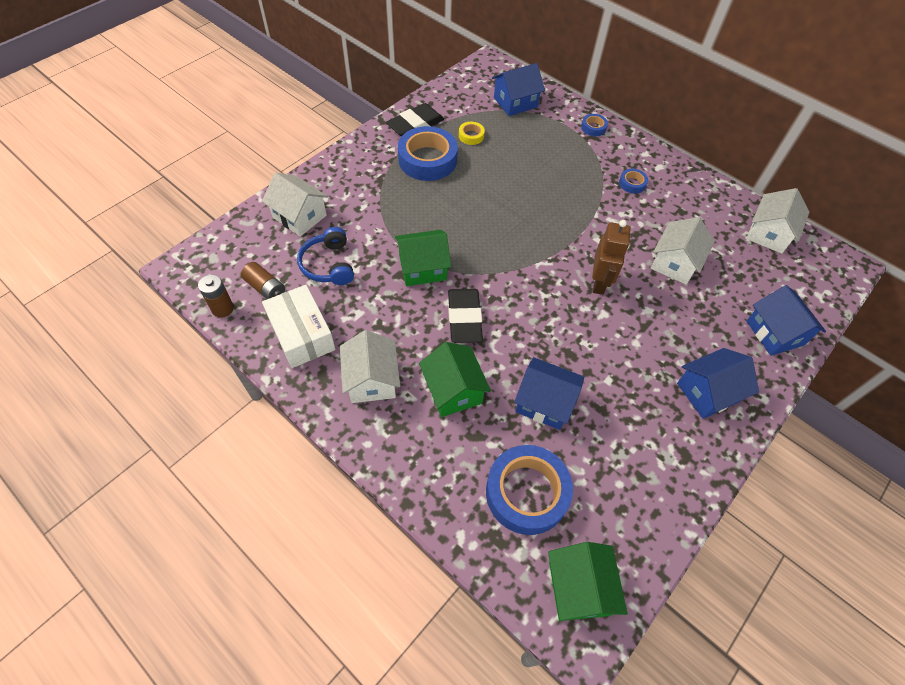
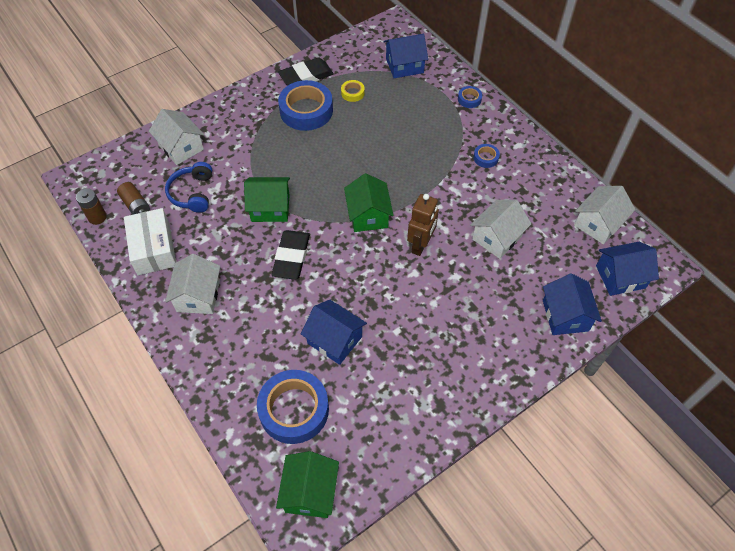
camera: 15 degrees right, 0 degrees up
(453, 390) = (262, 316): green house -> green house (368, 215)
(708, 392) = (481, 357): blue house -> blue house (620, 277)

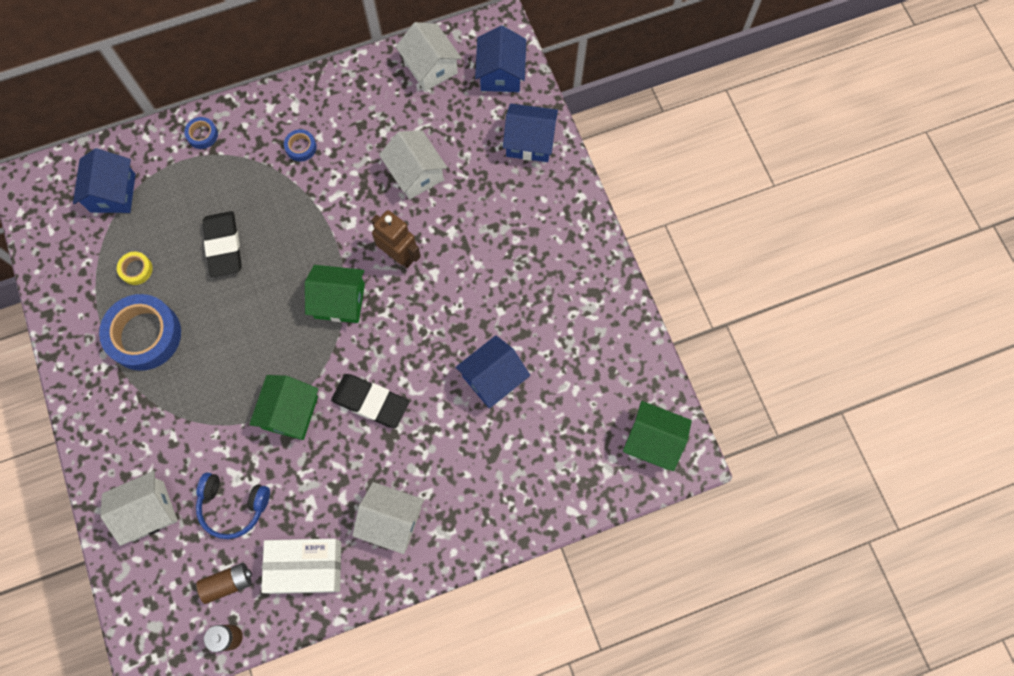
camera: 75 degrees left, 15 degrees up
(294, 410) = (563, 438): blue tape -> none
(306, 76) = (81, 321): black eraser -> black eraser (224, 246)

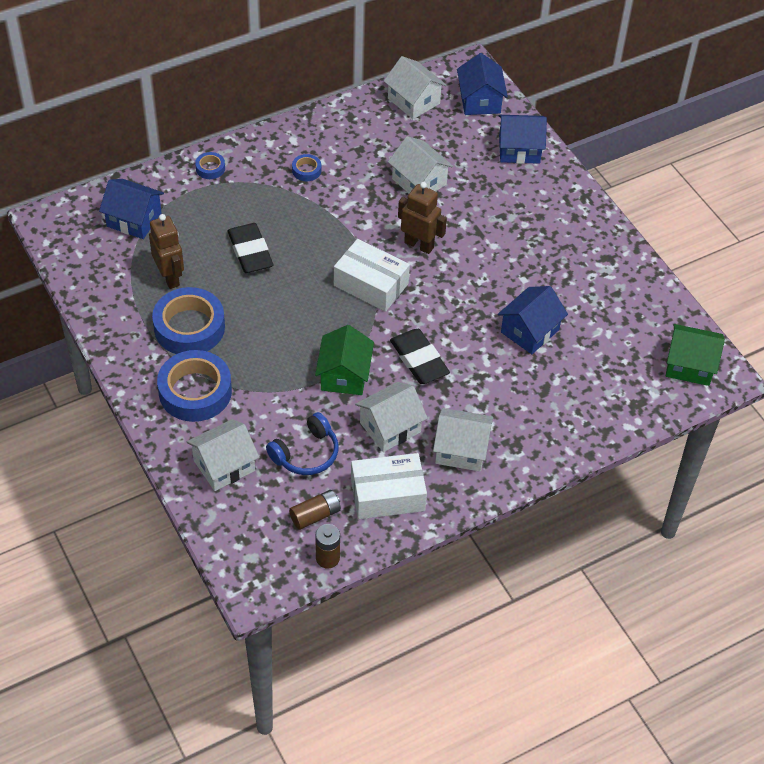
camera: 10 degrees left, 20 degrees down
(113, 193) = (134, 219): blue house -> blue house turned 60 degrees counterclockwise
(136, 269) = (170, 277): yellow tape -> brown robot
(136, 416) = (195, 391): none -> blue tape
(233, 506) = (306, 453): blue headphones -> blue headphones turned 45 degrees counterclockwise
(324, 483) = (390, 427): none -> white house
(339, 301) = (371, 284): green house -> white box
(371, 402) = (419, 360): black eraser -> black eraser turned 45 degrees clockwise

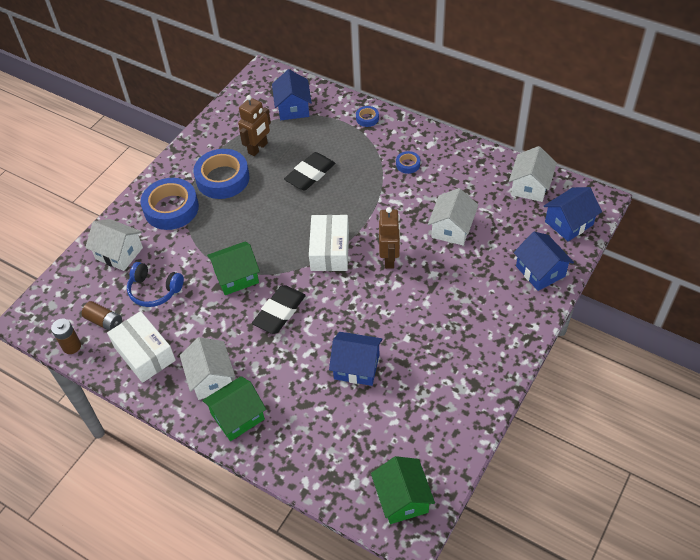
camera: 65 degrees right, 0 degrees up
(390, 427) = (206, 325): white house -> none
(523, 447) = (237, 416): none -> green house

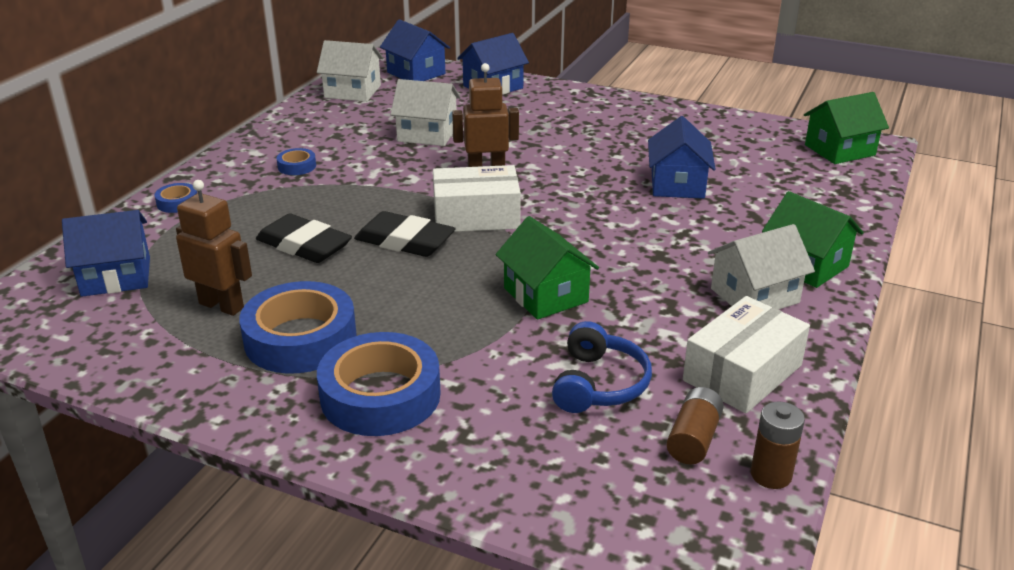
camera: 100 degrees left, 20 degrees down
(119, 253) = (512, 451): white house -> none
(279, 312) = (606, 248): black eraser -> black eraser (405, 241)

